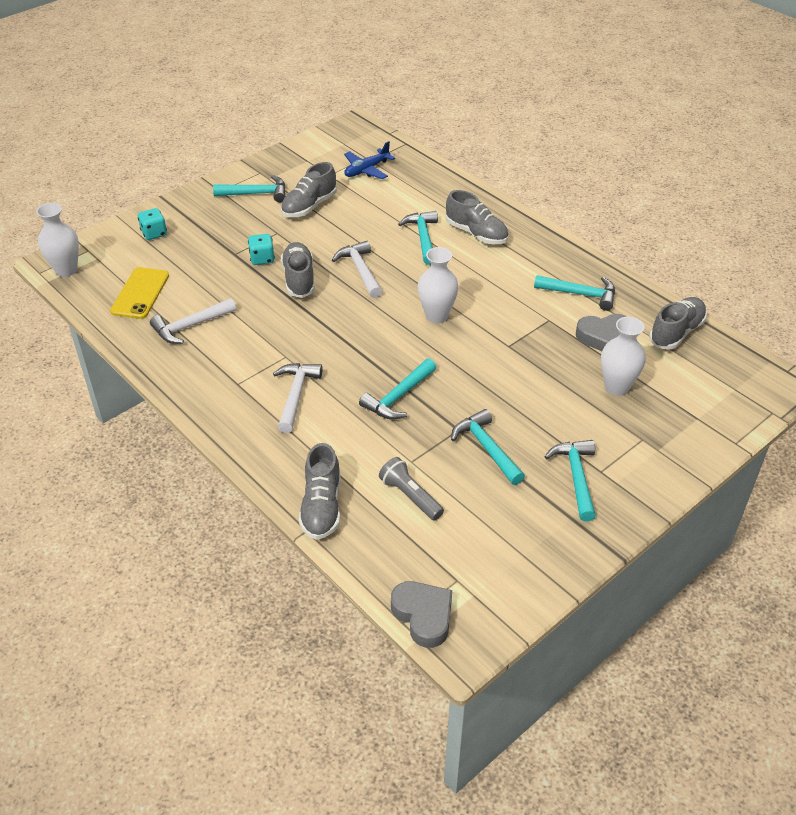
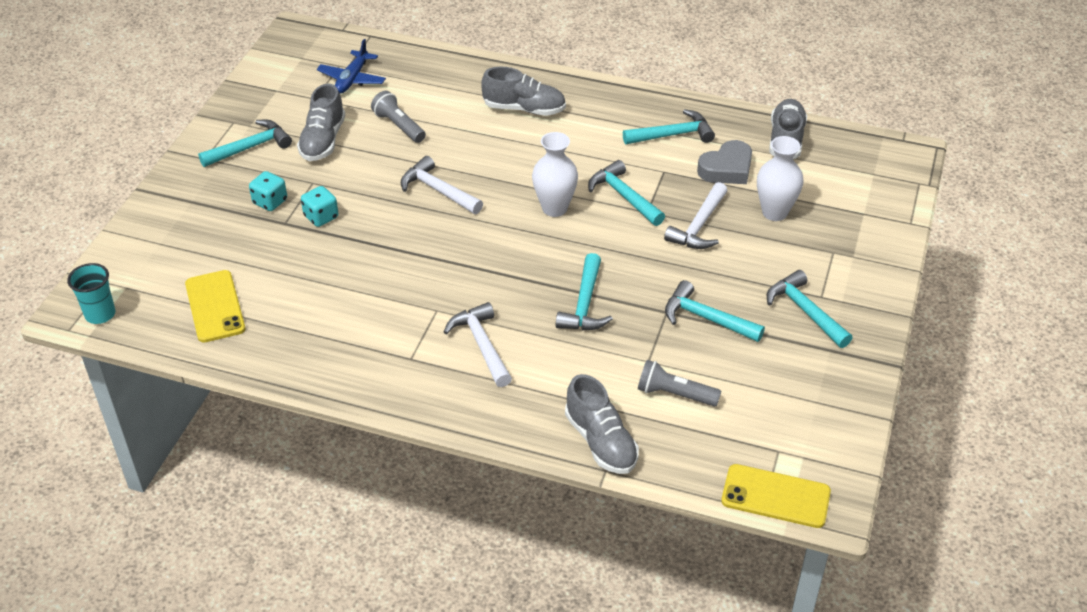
camera: 30 degrees left, 0 degrees up
(66, 270) = (100, 314): white vase -> turquoise cup
(154, 233) = (170, 234): turquoise dice -> turquoise dice (270, 202)
(190, 326) = (305, 320): white hammer -> white hammer (699, 226)
(299, 279) = (380, 224): grey shoe -> none
(371, 214) = (399, 126): none -> grey flashlight
(423, 237) = (474, 132): turquoise hammer -> turquoise hammer (623, 196)
(423, 616) = (775, 496): grey heart -> yellow phone

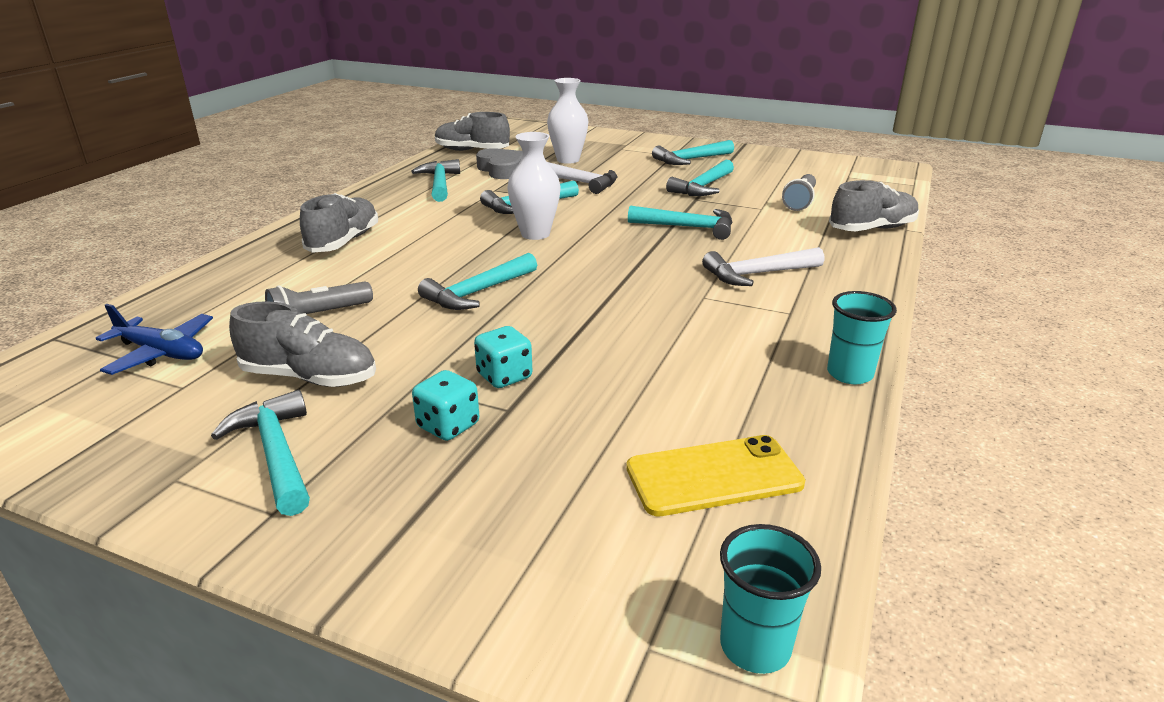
camera: 85 degrees left, 15 degrees down
(318, 379) = (849, 374): none -> turquoise cup
(438, 190) = (477, 292): white hammer -> turquoise hammer
(775, 496) = (896, 180): yellow phone -> none

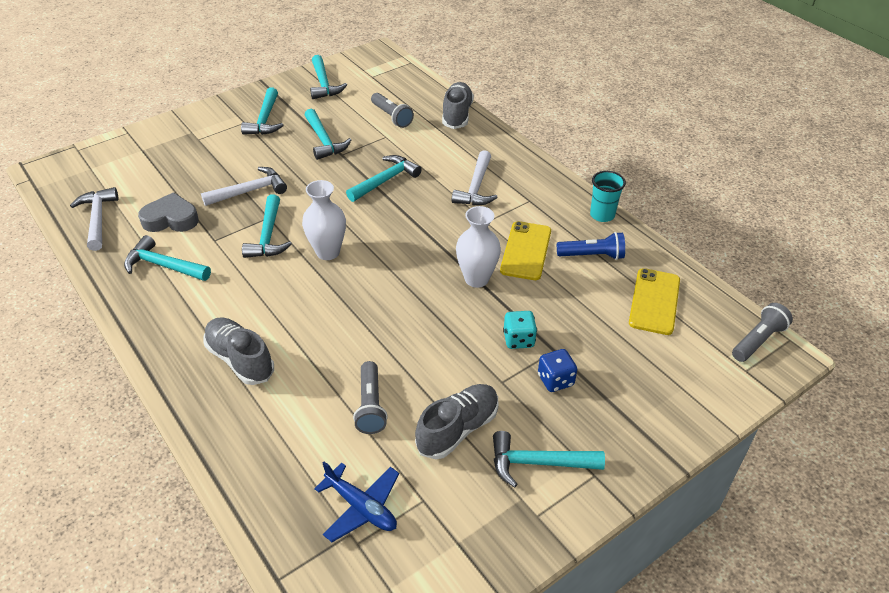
camera: 60 degrees left, 15 degrees up
(161, 353) = (361, 507): blue plane -> blue plane turned 75 degrees clockwise
(448, 426) = (555, 380): turquoise dice -> blue dice
(472, 151) = (98, 218): grey shoe -> white hammer
(477, 292) = (400, 314): turquoise hammer -> turquoise hammer (324, 84)
(568, 160) = (191, 176): white vase -> white vase (476, 279)
(684, 336) = (526, 251): none -> yellow phone
(745, 389) = (592, 255): none -> blue flashlight
(755, 646) = (758, 340): turquoise cup -> grey flashlight

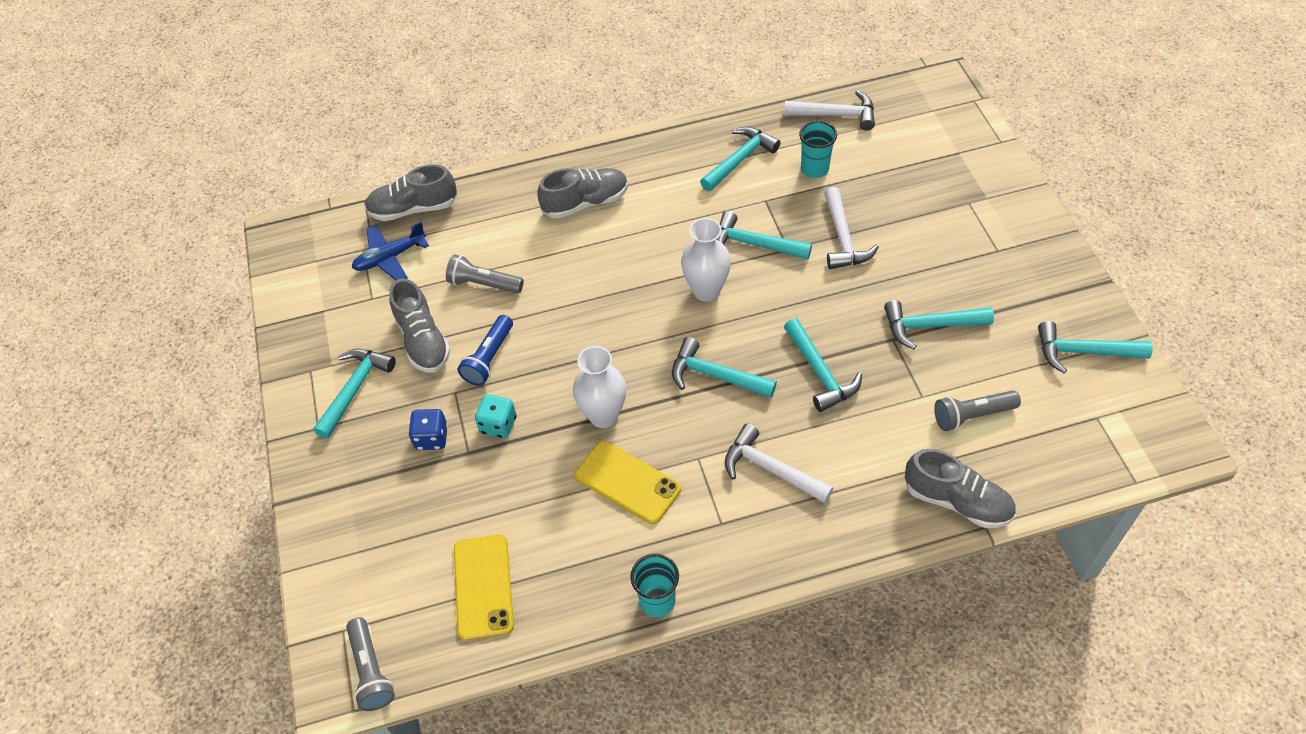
camera: 115 degrees right, 10 degrees up
(171, 219) = (814, 169): grey heart -> turquoise cup
(265, 120) = (998, 272): turquoise hammer -> turquoise hammer (715, 375)
(280, 515) = (414, 208): none -> grey shoe
(592, 255) = (587, 553): blue flashlight -> blue flashlight (489, 358)
(654, 301) = (483, 587): yellow phone -> yellow phone turned 45 degrees clockwise

